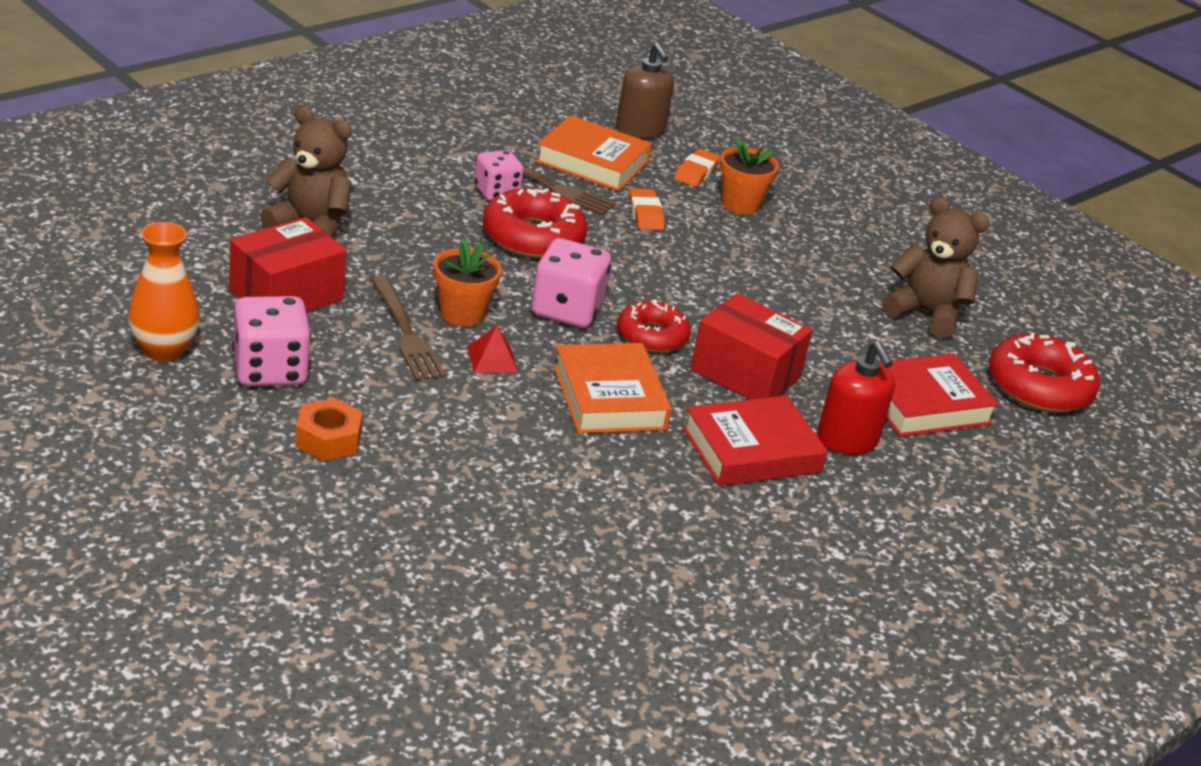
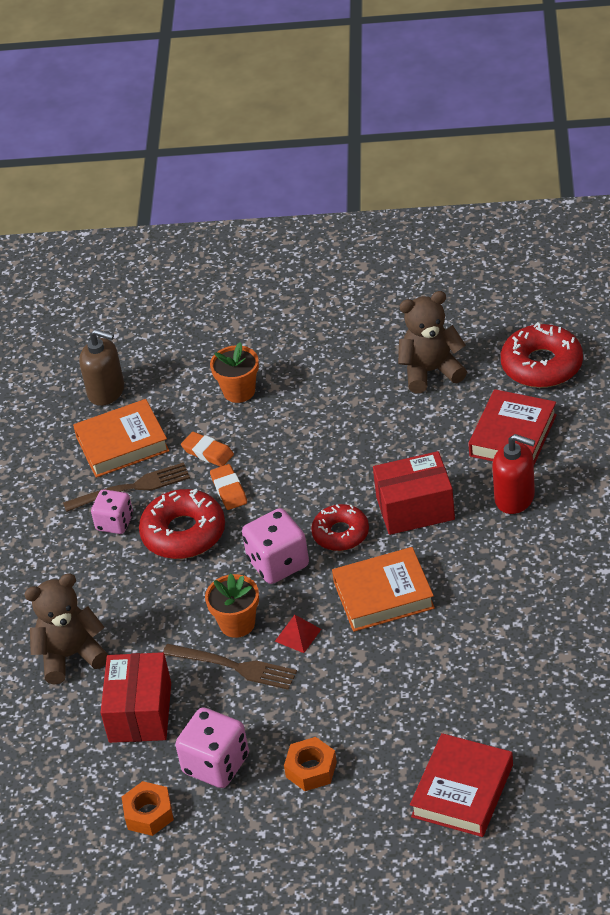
camera: 35 degrees left, 10 degrees up
(164, 350) = (149, 814): orange vase -> orange nut
(609, 397) = (383, 595): orange book -> orange book turned 45 degrees counterclockwise
(696, 172) = (183, 392): orange eraser -> orange eraser (229, 490)
(751, 450) = (487, 553): red book -> red book (462, 791)

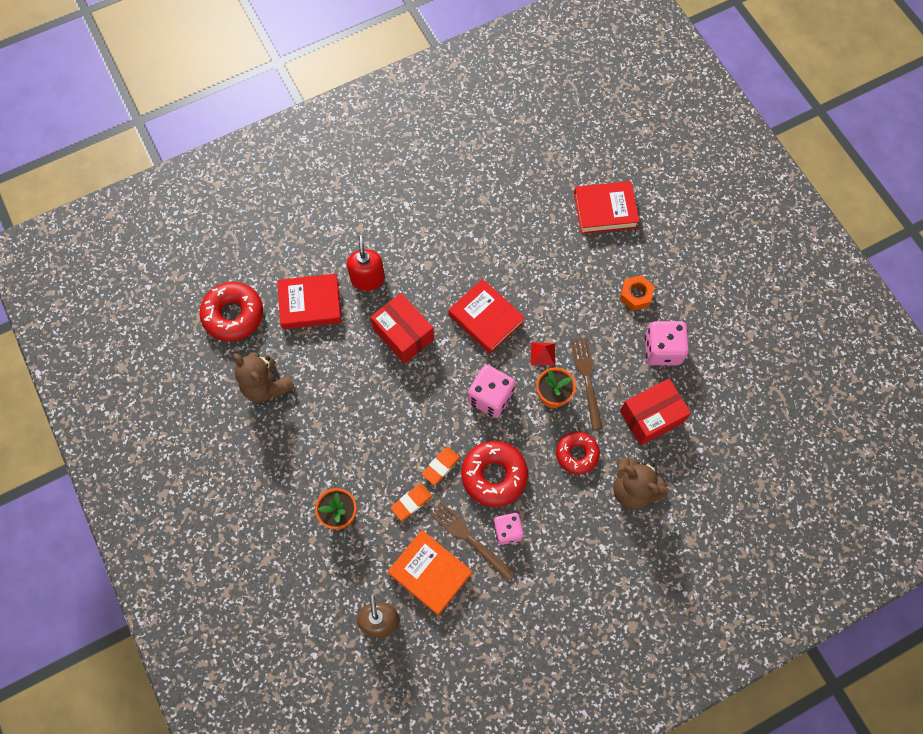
camera: 125 degrees left, 25 degrees up
(149, 814) = (717, 369): orange nut -> none
(208, 452) = (411, 502): orange eraser -> orange eraser turned 45 degrees clockwise
(341, 533) = (446, 370): red donut -> red donut (577, 454)
(383, 595) = (486, 319): orange book -> red book

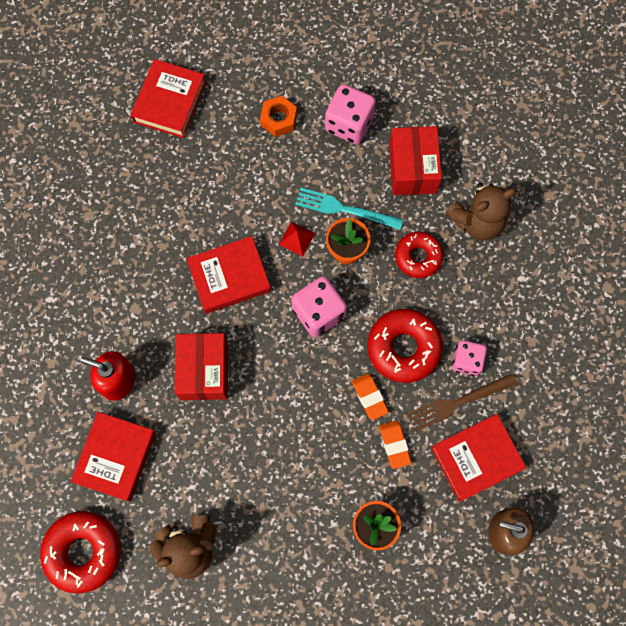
camera: 65 degrees left, 5 degrees up
(403, 334) = (204, 371): red box -> red box turned 75 degrees counterclockwise
(430, 573) = (476, 458): orange book -> red book
(586, 378) = (343, 209): brown fork -> turquoise fork

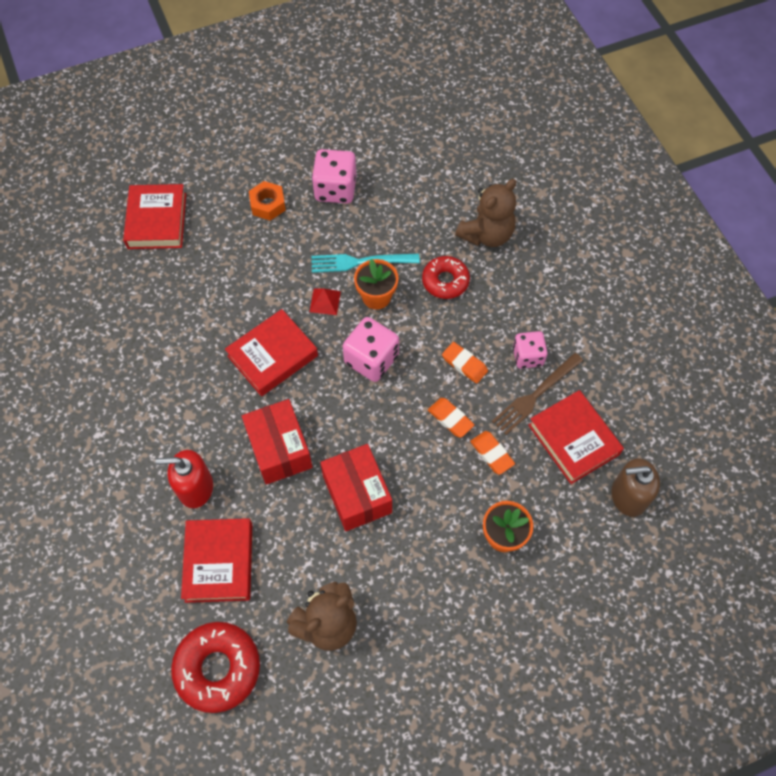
camera: 20 degrees left, 10 degrees down
(403, 348) = (464, 364): red donut -> orange eraser
(412, 168) = (409, 208): red box -> red box (357, 494)
(476, 458) = (573, 439): red book -> red book turned 75 degrees counterclockwise

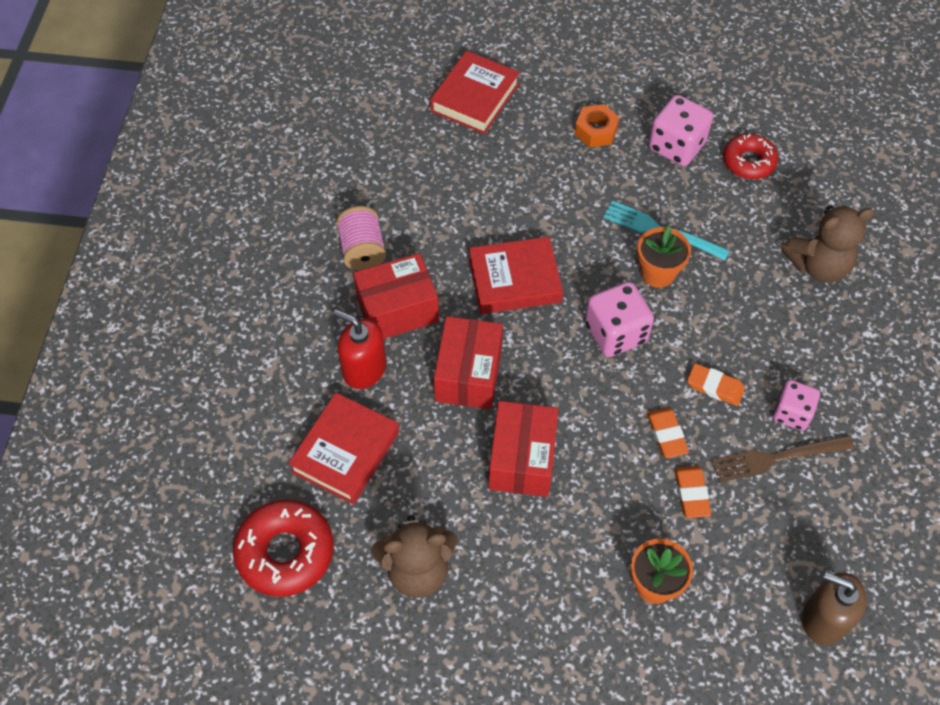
camera: 30 degrees right, 5 degrees down
(138, 391) = (362, 250): none -> pink spool
(194, 426) = (397, 310): none -> red box
(325, 301) = (600, 252): red pyramid -> none
(445, 281) = (743, 292): red donut -> red donut (748, 162)
(464, 364) = (715, 387): orange eraser -> orange eraser turned 45 degrees counterclockwise
(573, 439) = (794, 526): red book -> none

